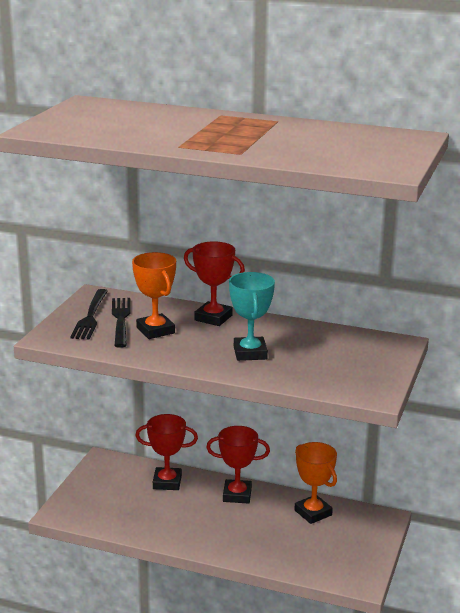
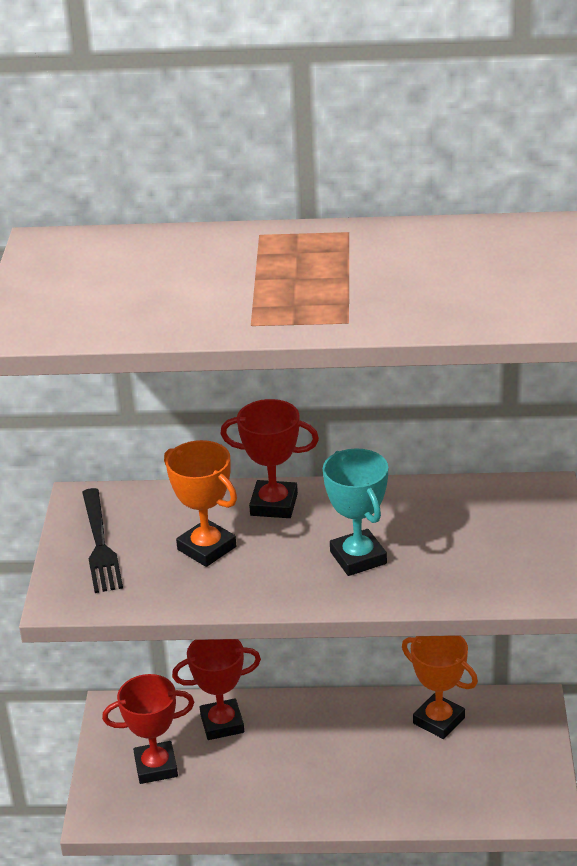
camera: 15 degrees left, 10 degrees up
(121, 320) = (147, 540): black fork -> none
(237, 495) = (326, 719): red trophy -> red trophy (156, 767)

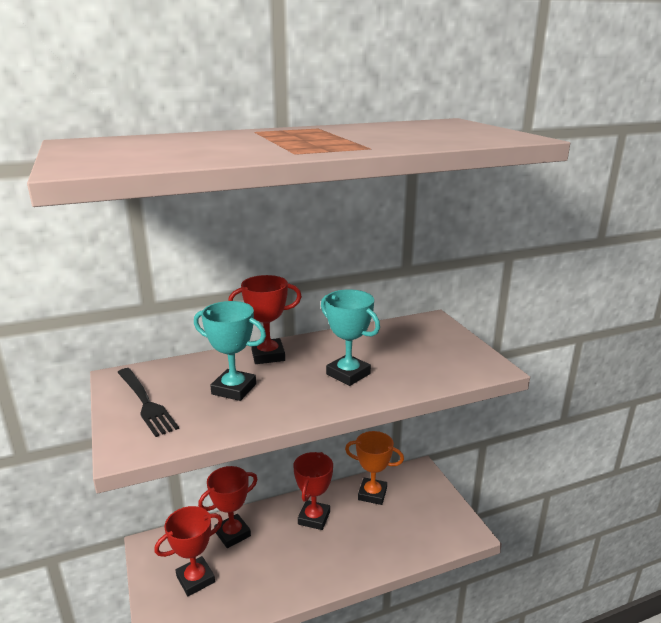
camera: 25 degrees left, 10 degrees down
(206, 548) = (234, 389): orange trophy -> turquoise trophy
(338, 732) = (314, 518): none -> red trophy

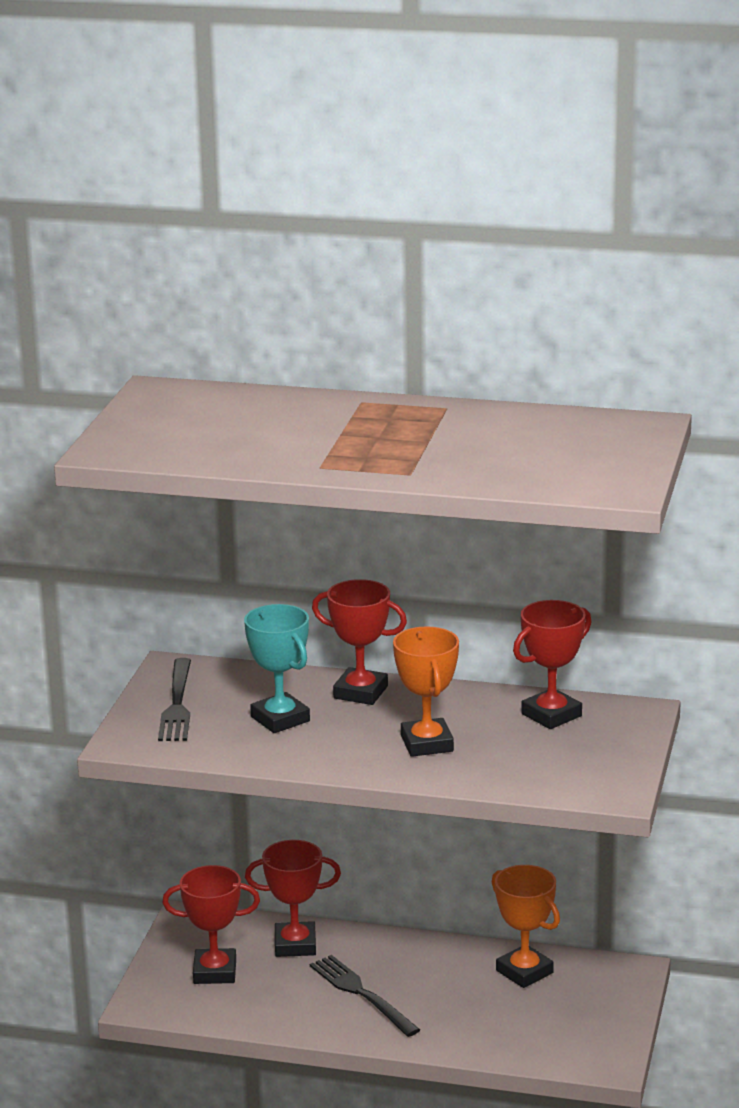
camera: 35 degrees right, 0 degrees up
(300, 551) = (361, 994): none -> black fork
(314, 518) = (414, 967): red trophy -> red trophy (551, 715)
(348, 374) = (427, 743): turquoise trophy -> orange trophy

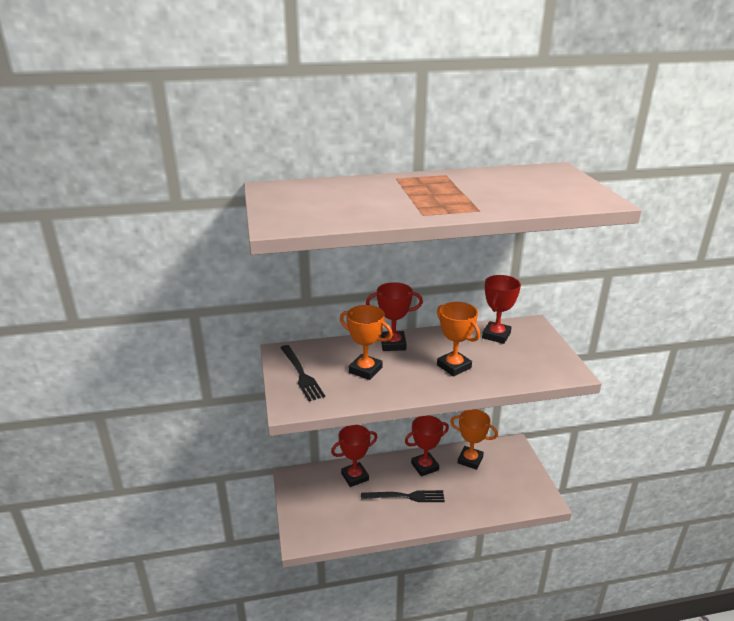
camera: 25 degrees left, 5 degrees up
(215, 972) = (325, 506): red trophy -> red trophy (425, 466)
(280, 719) = (365, 370): turquoise trophy -> orange trophy
(361, 994) = (406, 496): black fork -> black fork turned 150 degrees clockwise

